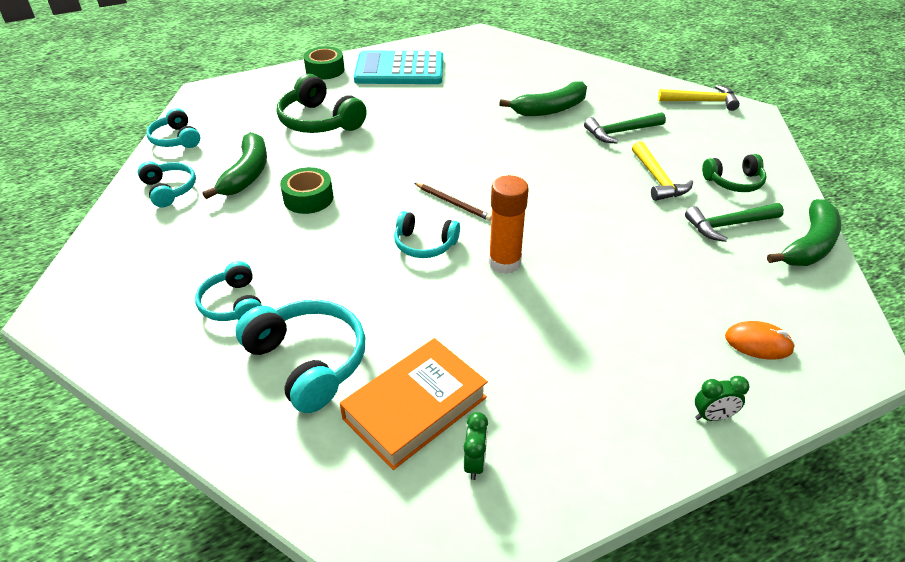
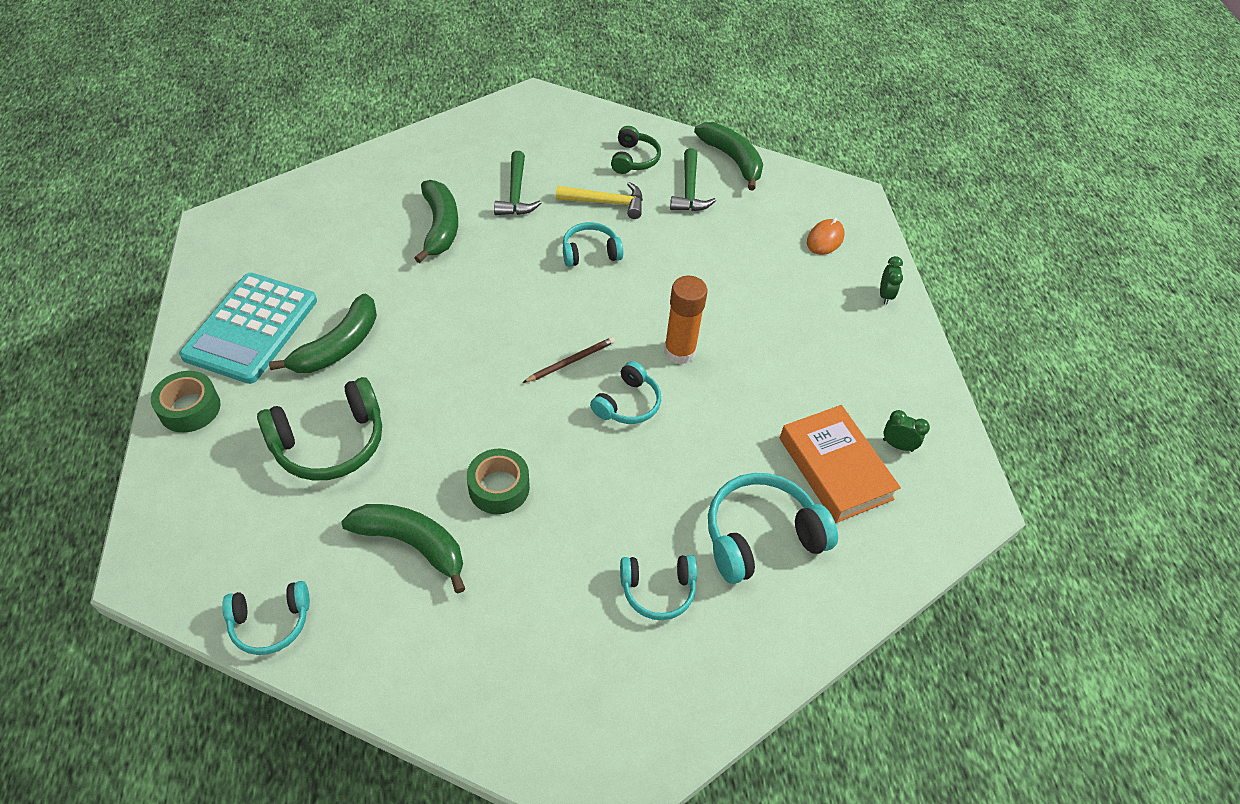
camera: 75 degrees left, 10 degrees up
(169, 190) = (402, 640): turquoise headphones -> turquoise headphones (590, 252)
(404, 102) = (338, 346): none -> green banana
(701, 101) = (496, 117): yellow hammer -> none

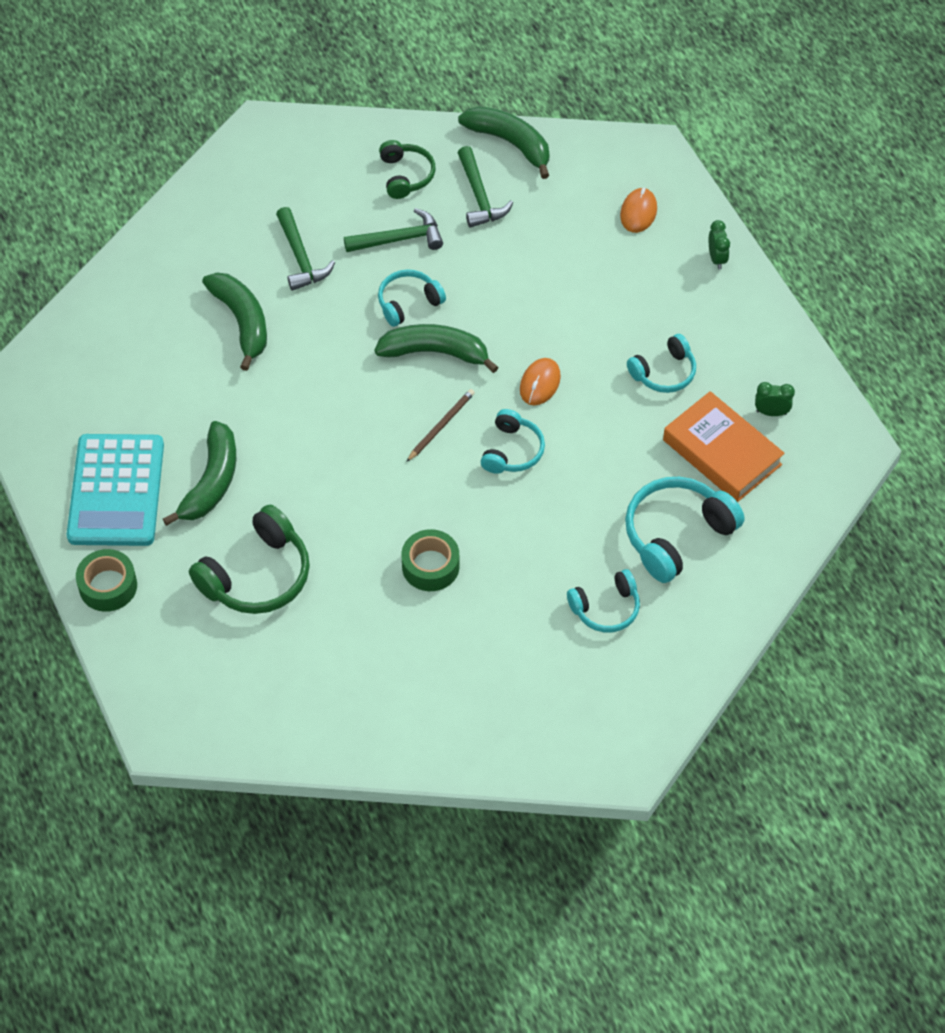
camera: 15 degrees left, 5 degrees up
(270, 622) = (294, 739): turquoise headphones -> turquoise headphones (664, 372)
(412, 544) = (379, 639): green banana -> green banana (435, 352)
(606, 203) = (399, 239): yellow hammer -> green hammer
(679, 352) = (540, 383): orange glue stick -> orange mouse

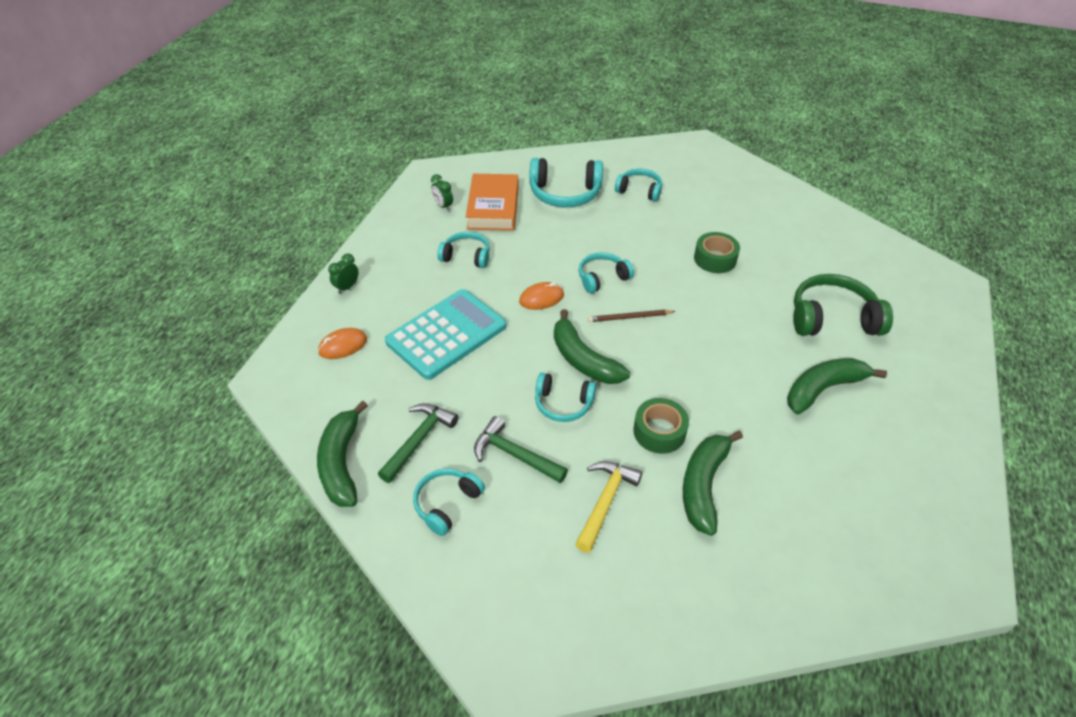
camera: 135 degrees left, 10 degrees down
(108, 586) = (950, 376): green tape -> green tape (659, 431)
(116, 491) = (906, 431): turquoise calculator -> turquoise calculator (446, 334)
(300, 257) = (605, 502): green hammer -> yellow hammer
(406, 175) = (447, 504): green headphones -> turquoise headphones

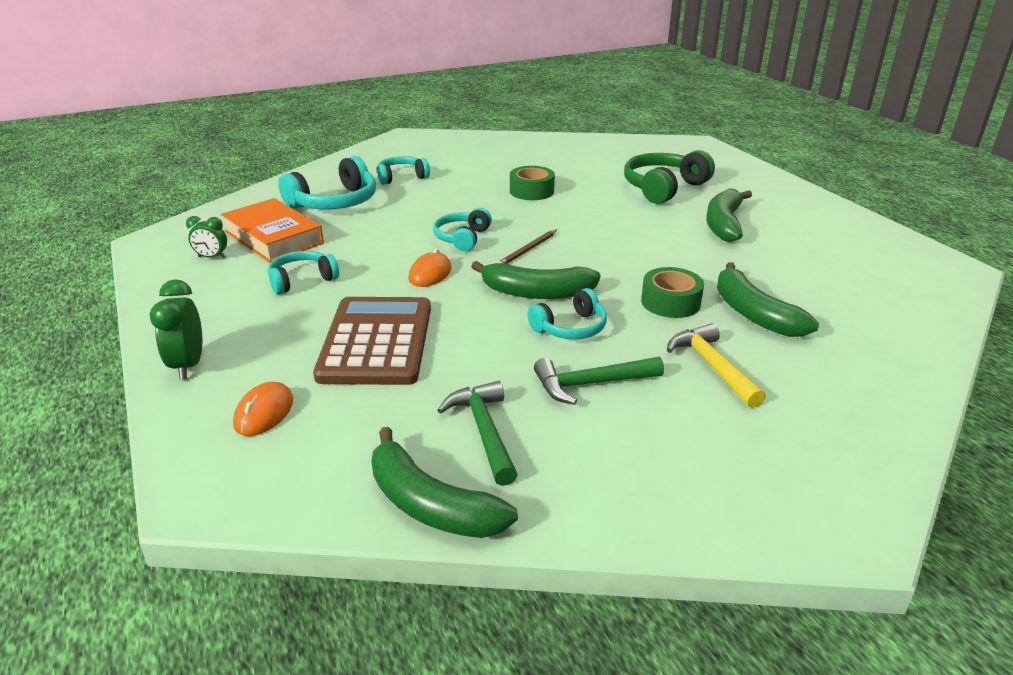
camera: 45 degrees left, 15 degrees down
(347, 287) = (188, 365): green clock -> green clock, size x1.54
(446, 334) = (376, 341): turquoise calculator -> brown calculator
(447, 504) = (595, 458): turquoise headphones -> none

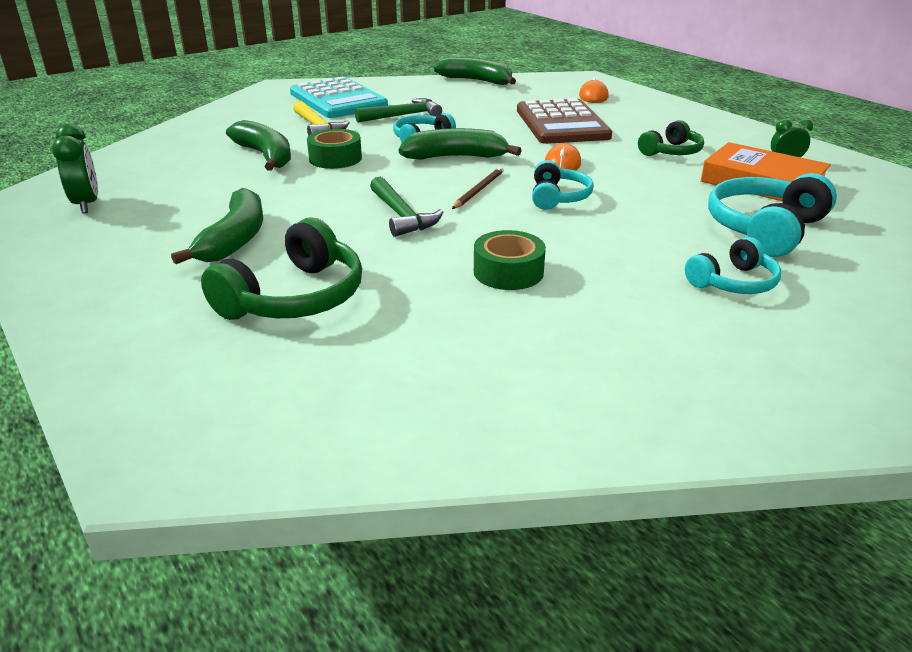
camera: 170 degrees right, 0 degrees up
(188, 365) = (670, 107): green clock -> green clock (86, 204)
(302, 280) = (671, 152): turquoise headphones -> green headphones
(484, 431) = (463, 98): green hammer -> green hammer (401, 215)
(705, 449) = (338, 100): none -> turquoise calculator

